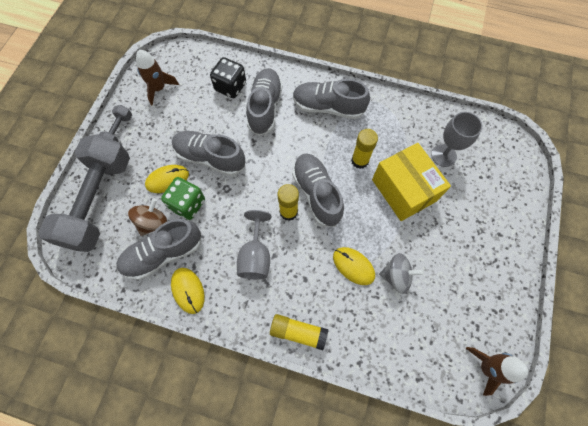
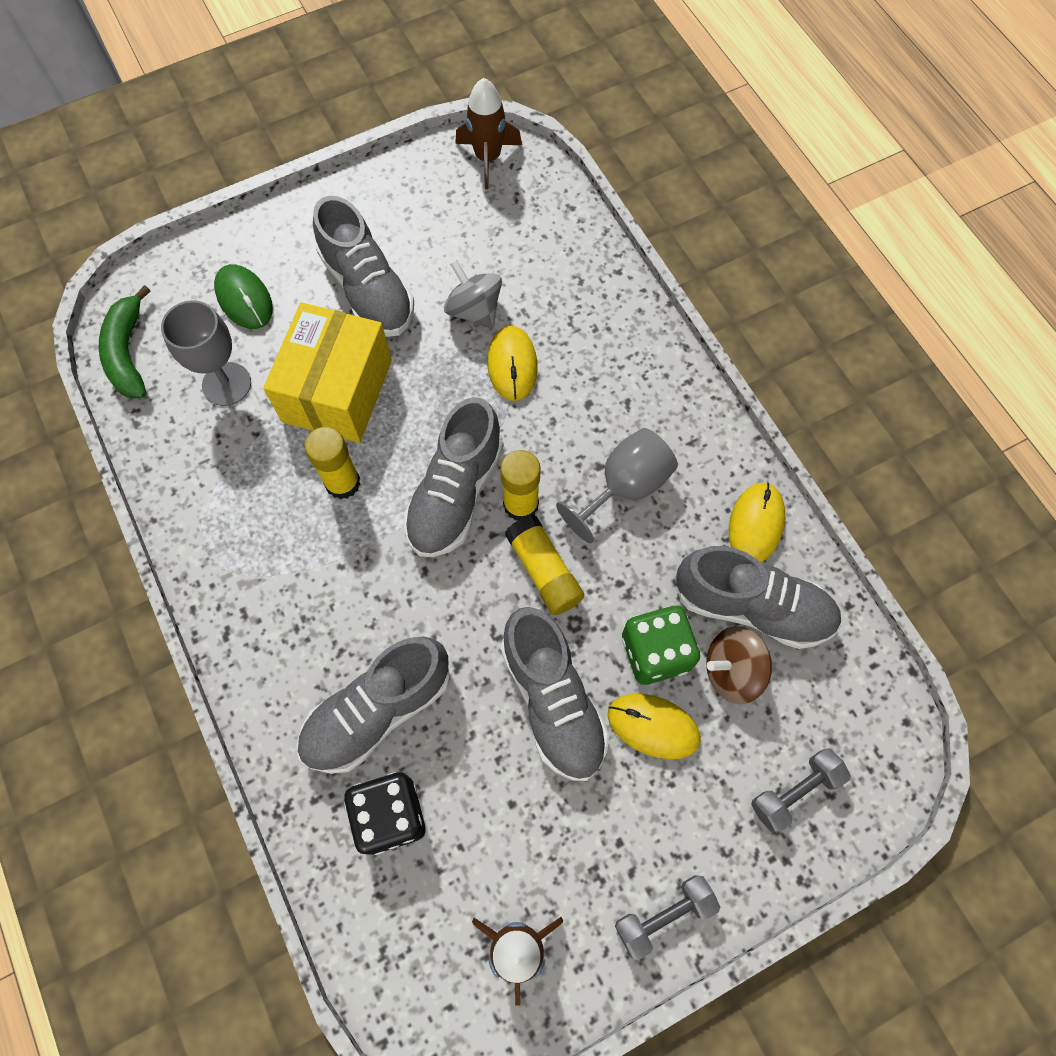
camera: 135 degrees left, 0 degrees up
(99, 201) = (794, 791): grey dumbbell -> grey dumbbell, size x0.41
(298, 332) = (657, 356): yellow glue stick -> yellow glue stick (544, 571)
(328, 107) = (283, 611): grey shoe -> grey shoe (368, 289)
(484, 191) = (244, 299): none -> green mouse
(490, 134) = (128, 353): none -> green banana

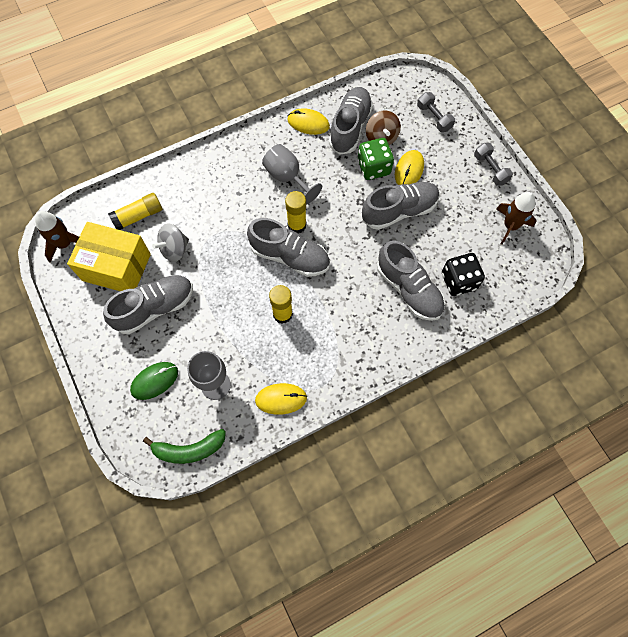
camera: 90 degrees left, 0 degrees up
(337, 391) = (224, 321): yellow box -> yellow box (116, 267)
(512, 365) = (212, 229): yellow mouse -> yellow mouse (281, 399)
(544, 571) = (333, 214): yellow glue stick -> yellow glue stick (138, 216)

